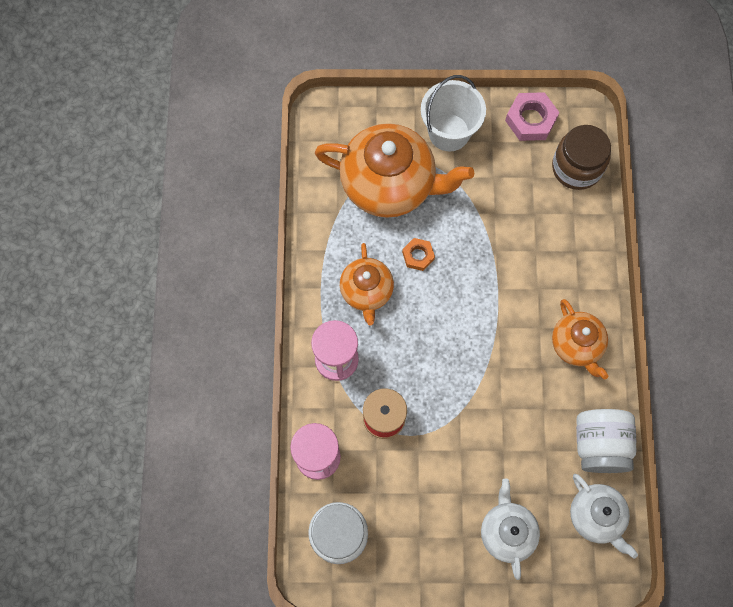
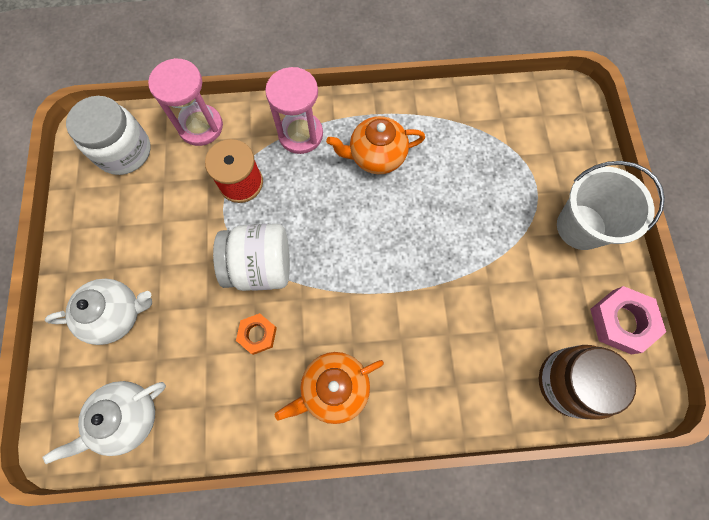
camera: 85 degrees right, 0 degrees up
(390, 184) = (502, 169): orange teapot -> none
(418, 256) = (423, 203): orange nut -> orange nut (257, 334)
(599, 445) = (212, 420): white jar -> white jar (260, 266)

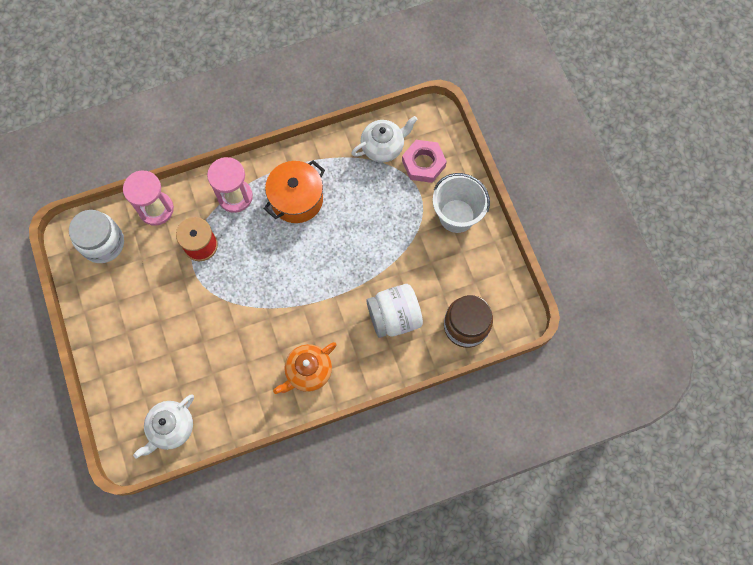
camera: 15 degrees left, 0 degrees up
(116, 314) = (139, 363): white teapot -> white teapot (383, 147)
(257, 334) = (245, 350): orange nut -> none
(260, 266) = (233, 303): white jar -> white jar (394, 317)
(376, 156) = (297, 199): orange teapot -> orange pot
(621, 321) = (495, 276): pink nut -> pink nut (423, 163)

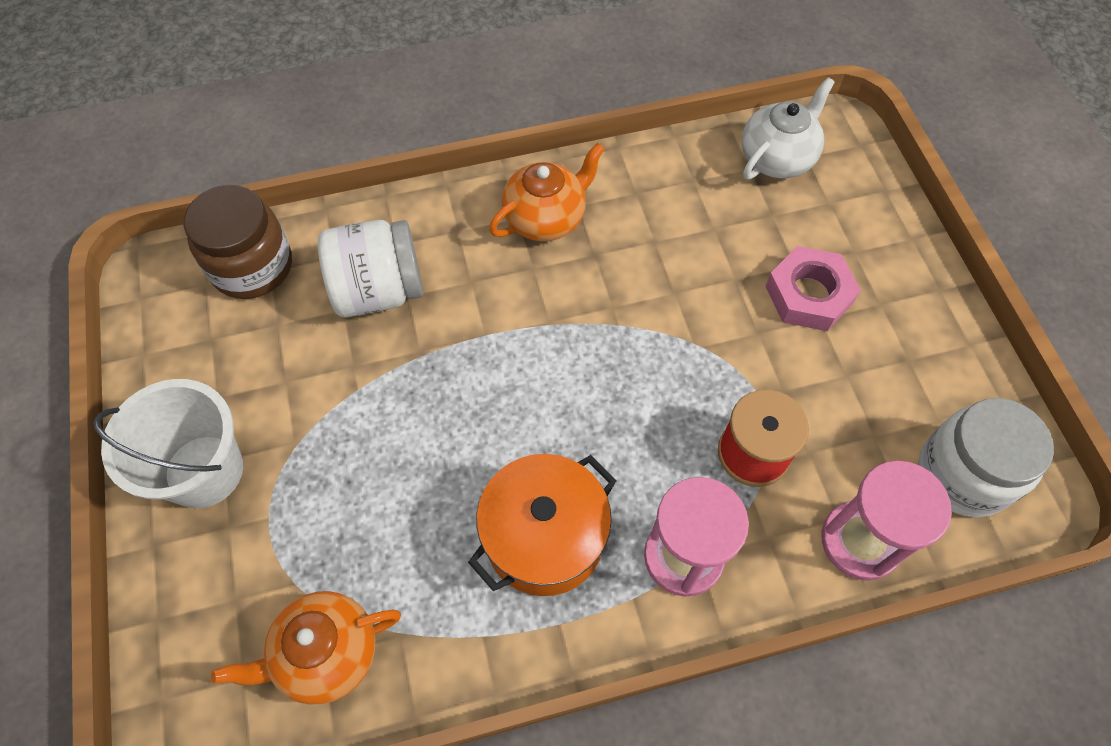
camera: 175 degrees left, 10 degrees down
(383, 147) = (326, 654): white teapot -> orange teapot
(423, 163) = (241, 601): pink nut -> pink nut (808, 295)

